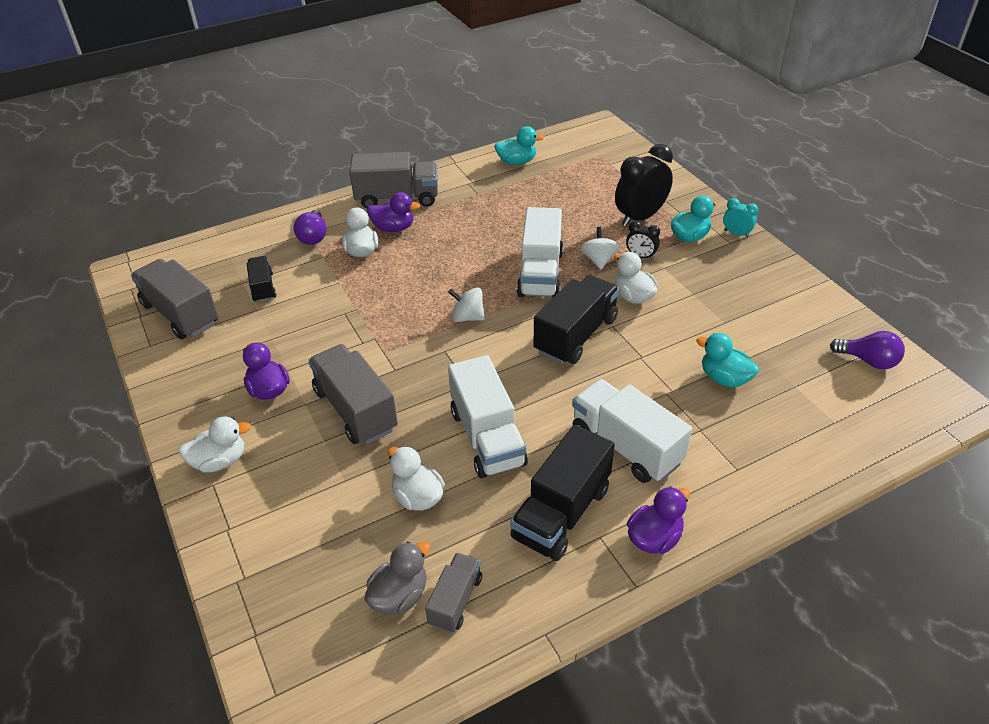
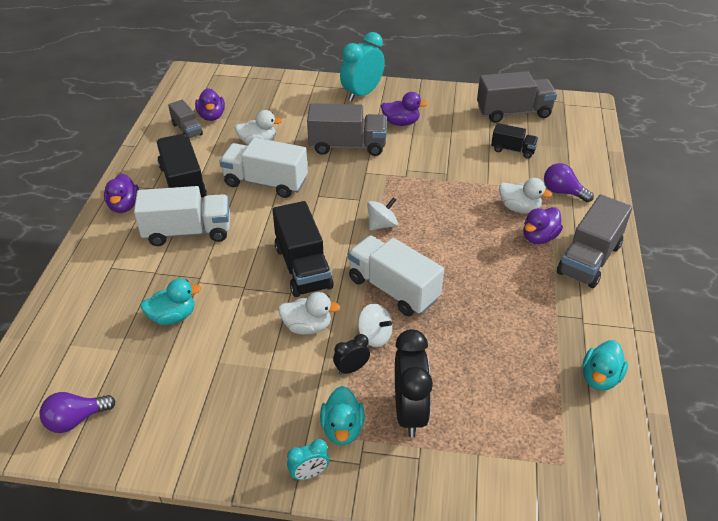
camera: 125 degrees right, 0 degrees up
(220, 461) = (362, 94): white duck -> turquoise clock
(399, 596) = (211, 116): grey duck -> purple duck

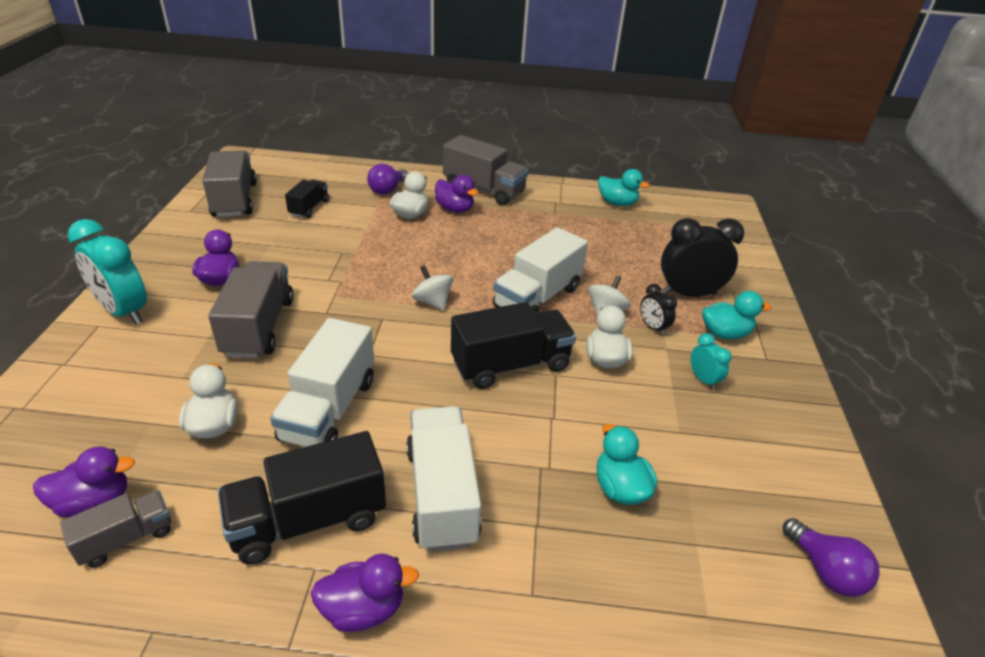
camera: 95 degrees left, 5 degrees down
(309, 474) = (783, 354): turquoise clock -> turquoise clock (703, 379)

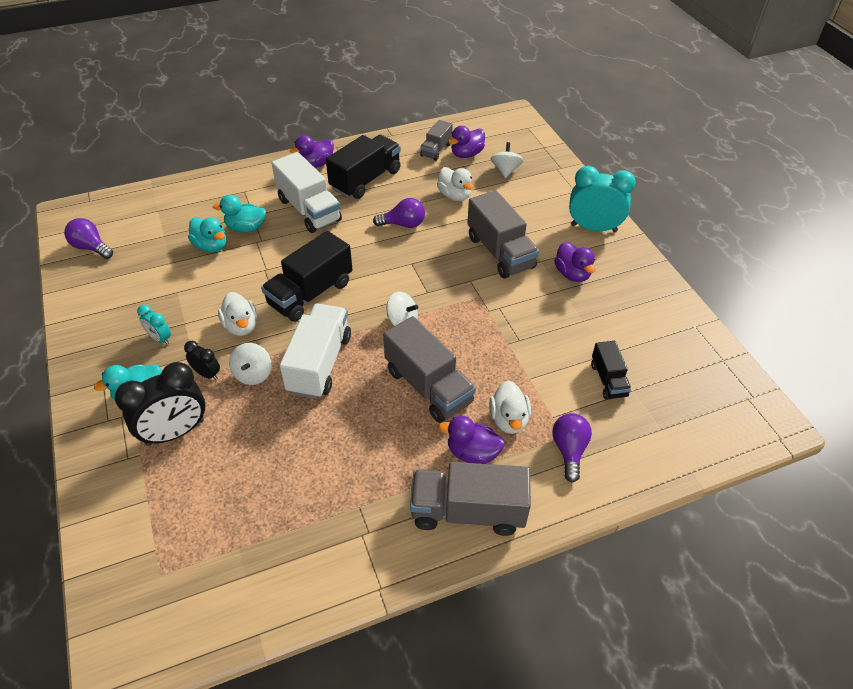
camera: 155 degrees right, 10 degrees up
(89, 438) = (505, 170): none -> white spinning top
(234, 200) = (681, 357): grey truck -> grey truck (428, 386)
(329, 409) = (403, 224): white truck -> purple light bulb
(617, 203) = (287, 574): turquoise duck -> turquoise duck (246, 228)

